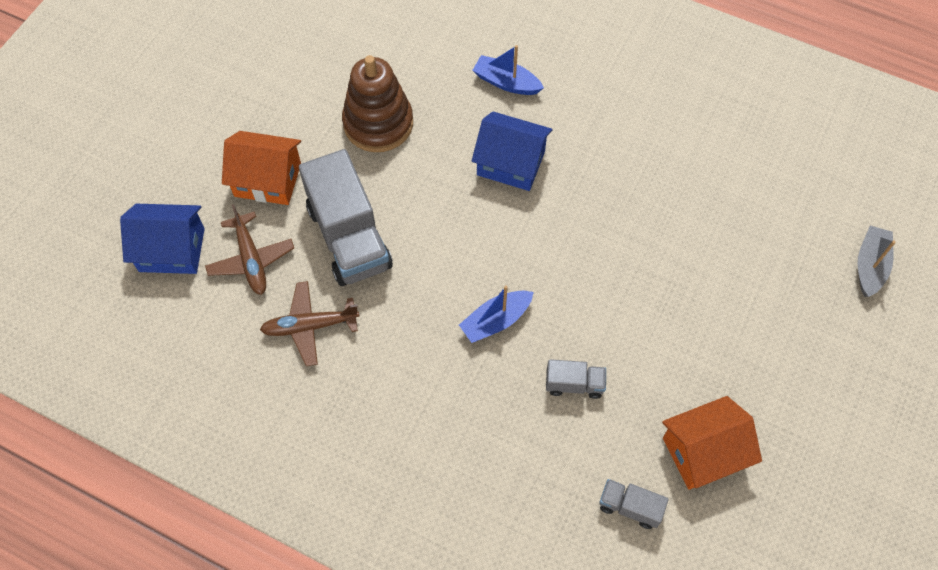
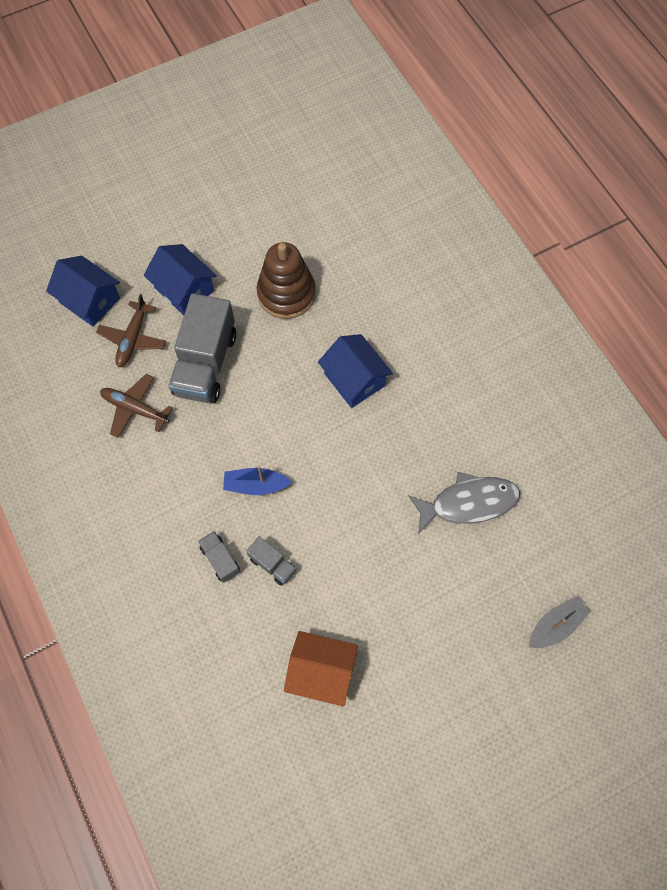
camera: 35 degrees right, 5 degrees up
(268, 179) = (184, 289): orange house -> blue house
(506, 82) = (399, 317): blue boat -> none
(629, 507) = (242, 672): grey truck -> grey truck (220, 560)
(707, 208) = (468, 503): none -> grey fish

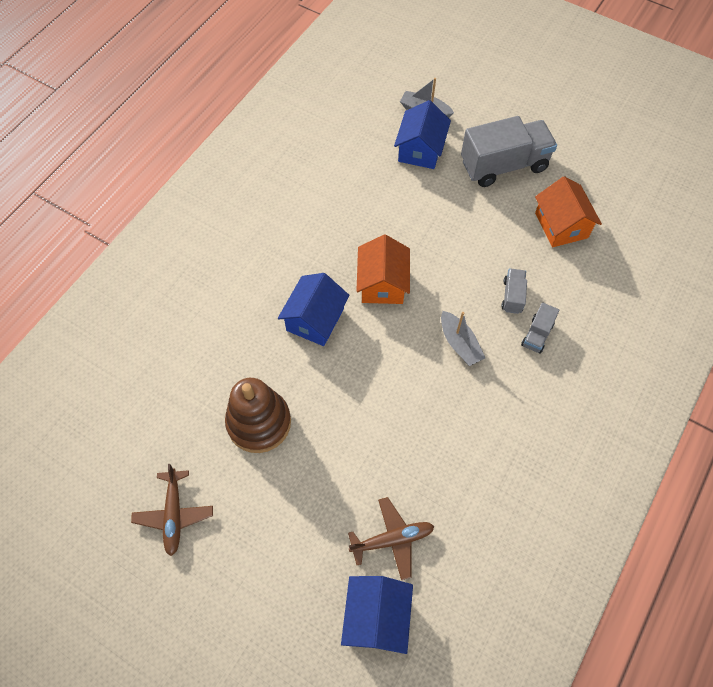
camera: 120 degrees left, 5 degrees down
(135, 408) = (460, 488): brown plane -> brown plane (174, 514)
(184, 289) = (307, 524): blue house -> blue house (420, 150)
(205, 364) = (376, 452): grey truck -> grey truck (503, 165)
(255, 485) = (459, 343): blue boat -> grey boat
(357, 455) = (382, 283): none -> orange house
(468, 503) = (371, 193): grey fish -> none

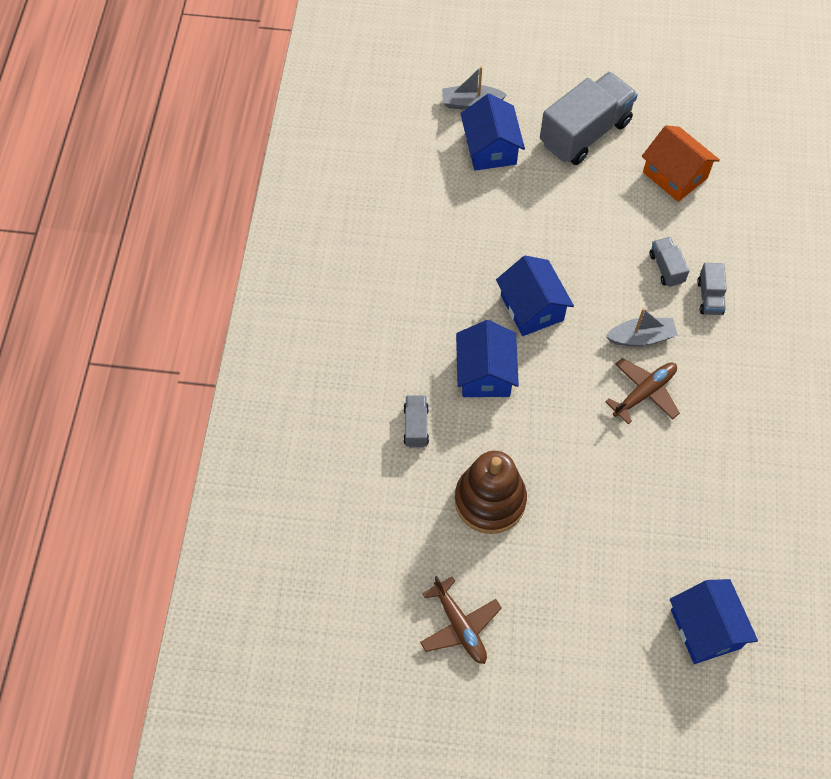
camera: 25 degrees left, 0 degrees up
(236, 338) = (416, 426): none -> grey truck
(382, 283) = (532, 308): orange house -> blue house
(392, 539) = (681, 552): brown plane -> brown plane (644, 393)
(459, 343) = (641, 337): grey boat -> grey boat turned 45 degrees counterclockwise

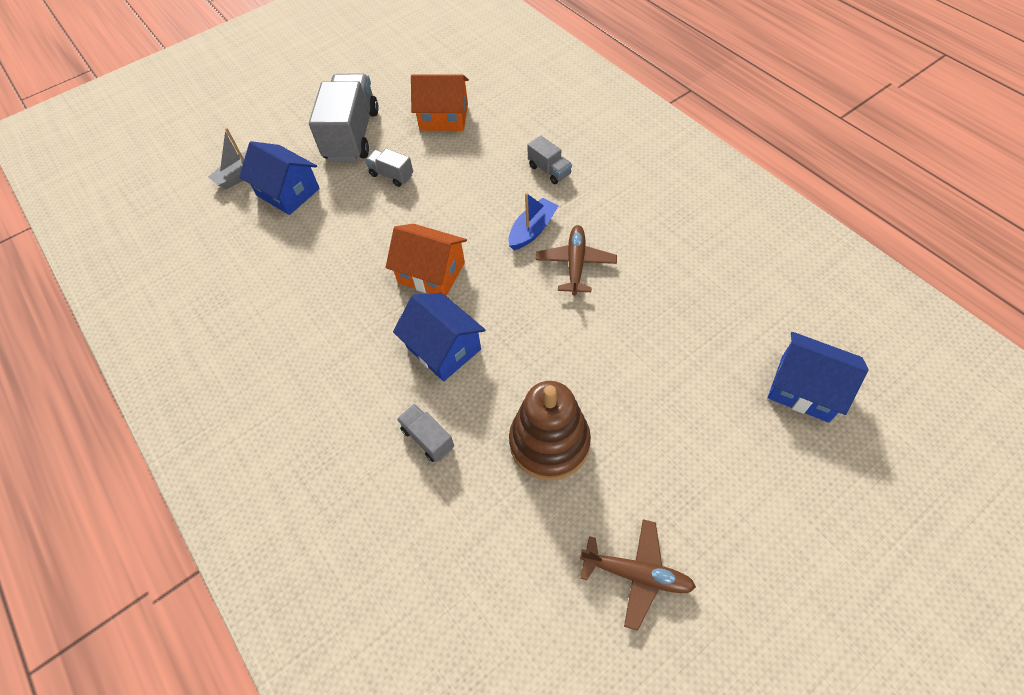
camera: 40 degrees left, 5 degrees down
(532, 308) = (431, 273): blue house -> orange house
(641, 337) = (532, 230): grey boat -> blue boat
(666, 268) = (500, 175): grey truck -> grey truck (391, 175)

